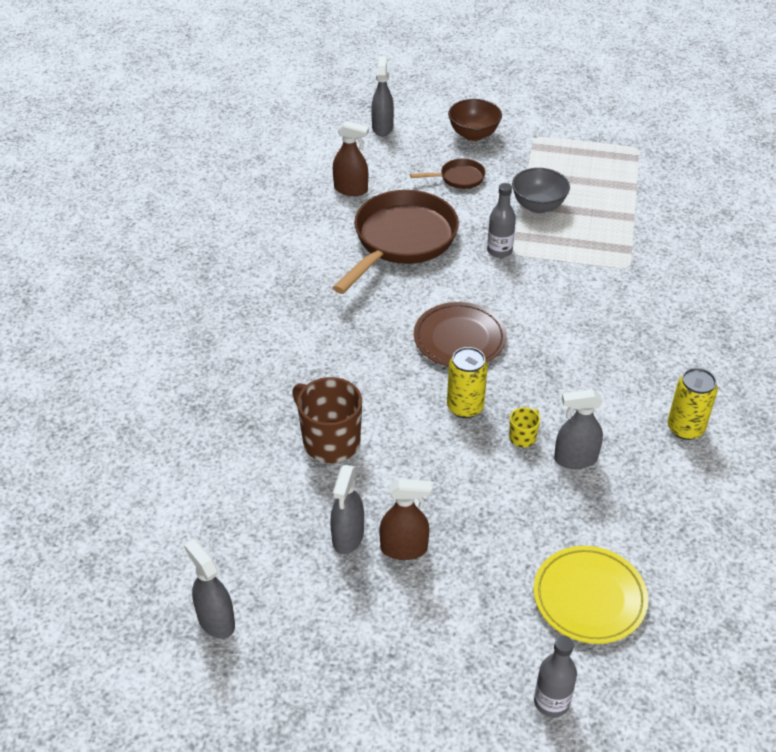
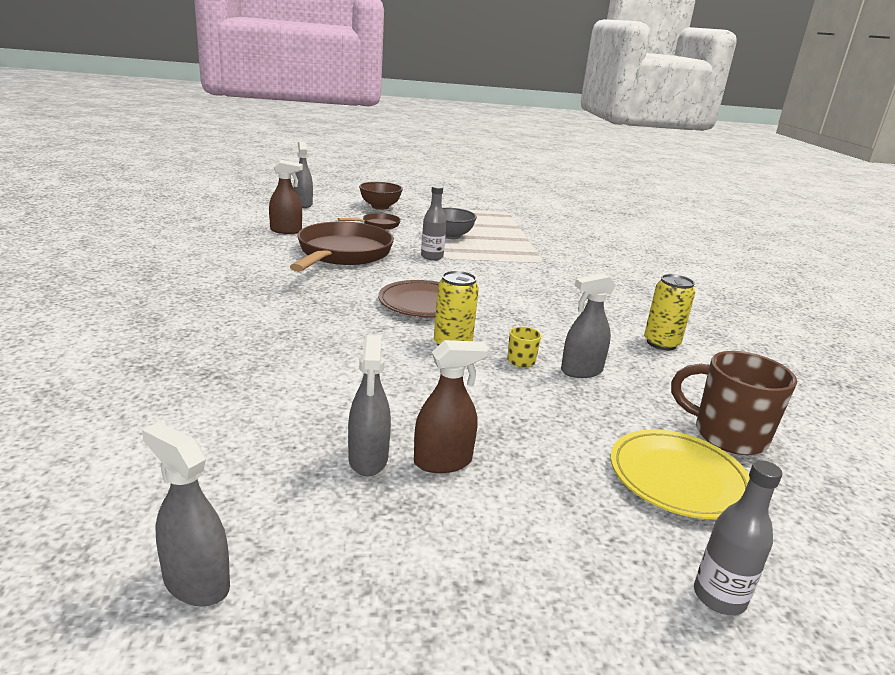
camera: 20 degrees left, 20 degrees down
(330, 441) = (317, 380): brown mug -> brown mug (727, 435)

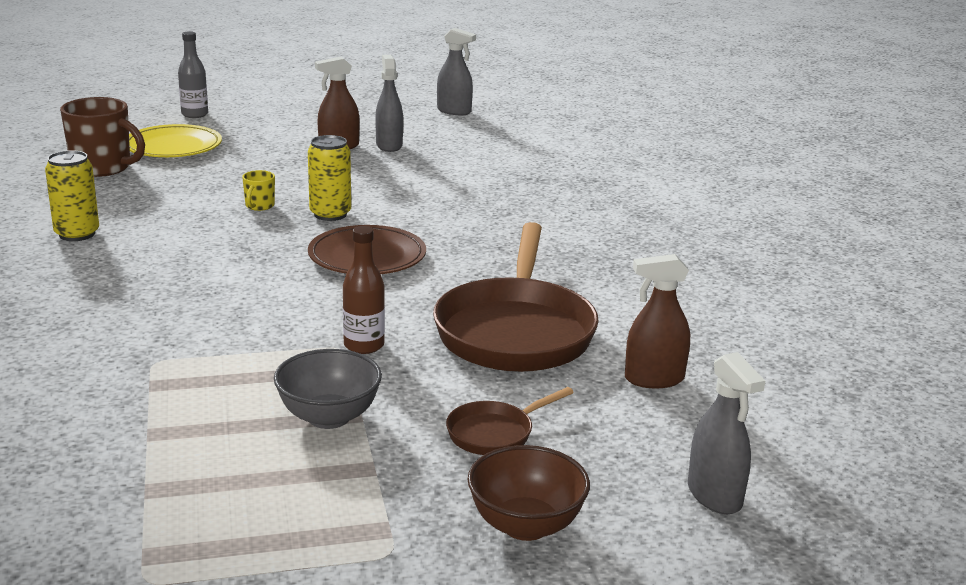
camera: 175 degrees right, 0 degrees up
(432, 257) = (364, 345): grey bottle -> brown bottle
(581, 371) = (200, 201): grey spray bottle -> none

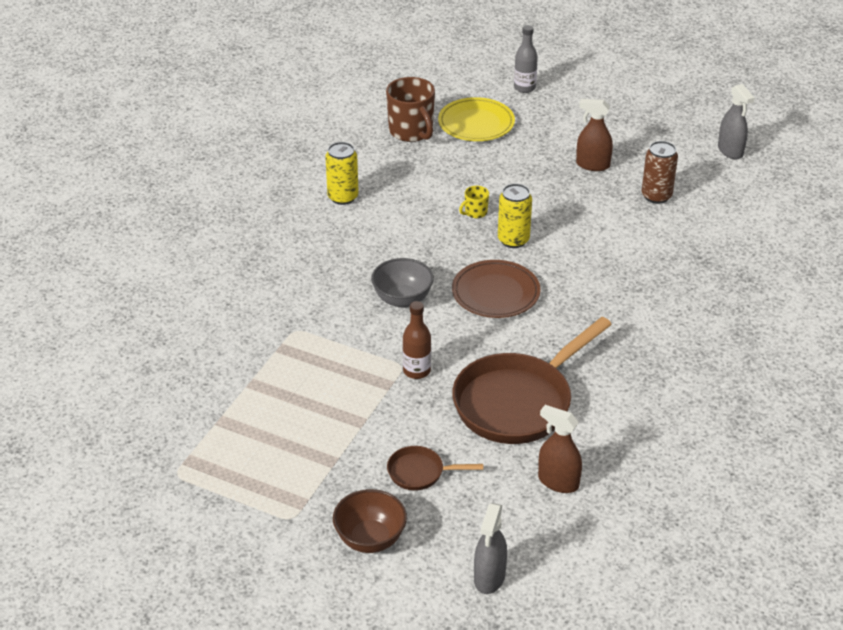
camera: 40 degrees right, 15 degrees up
(329, 417) = (346, 416): grey bowl -> grey bowl (402, 299)
(389, 145) = (632, 177): grey spray bottle -> none
(430, 151) = (656, 196): none -> brown can

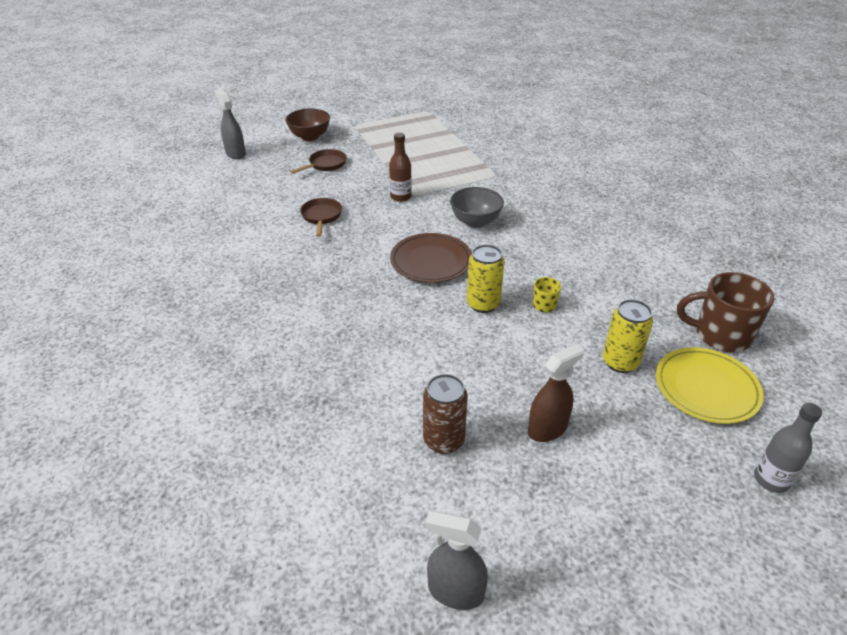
camera: 130 degrees right, 0 degrees up
(343, 197) = (635, 251): yellow can -> yellow can (620, 362)
(518, 402) = (321, 217): brown pan -> brown pan, size x0.45
(558, 482) = (248, 198): brown spray bottle -> none

